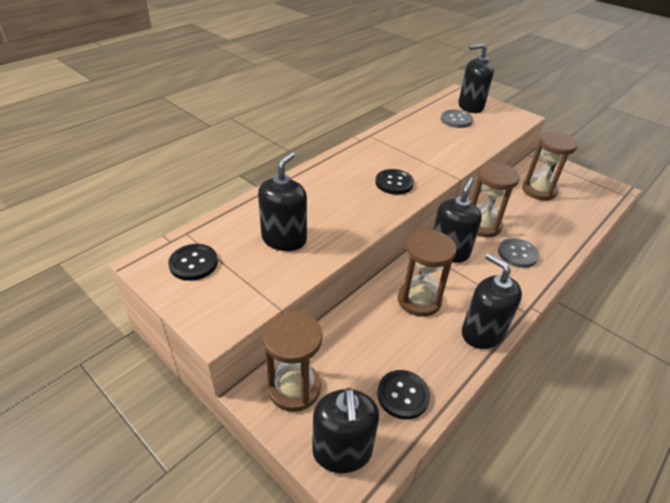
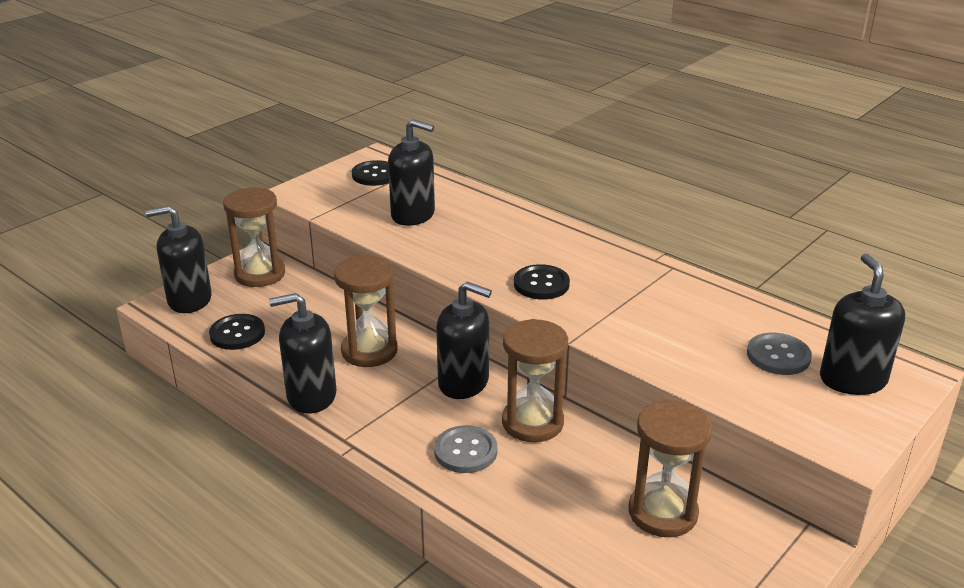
camera: 90 degrees right, 10 degrees down
(482, 333) = (311, 396): black soap dispenser -> black soap dispenser turned 150 degrees counterclockwise

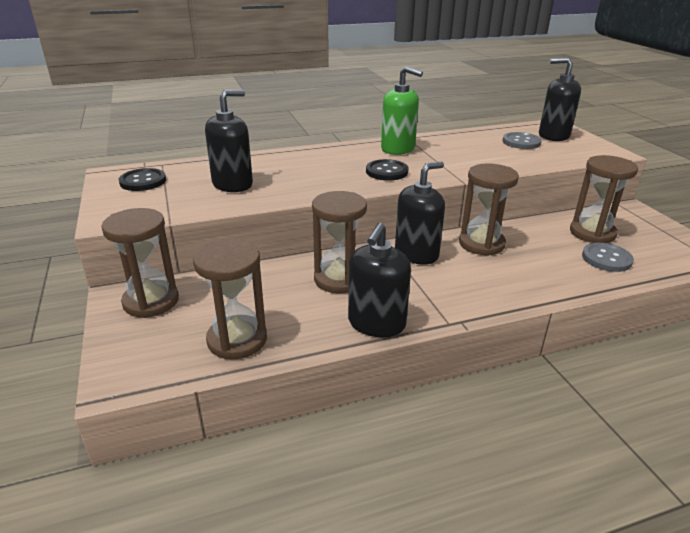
camera: 60 degrees left, 0 degrees up
(189, 300) = (137, 356): black soap dispenser -> none
(237, 334) = (237, 340): black button -> brown hourglass
(465, 451) = (498, 276): grey button -> grey button (606, 259)
(623, 271) = (398, 149): none -> green soap dispenser

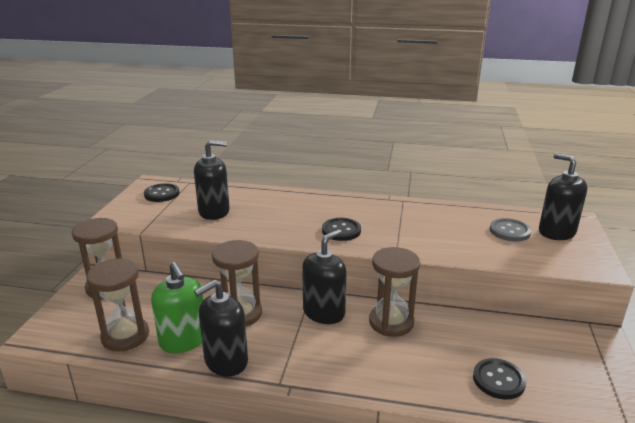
camera: 30 degrees right, 5 degrees down
(398, 149) = (379, 210): green soap dispenser -> green soap dispenser (183, 340)
(416, 254) = (324, 312): black soap dispenser -> black soap dispenser turned 45 degrees counterclockwise
(592, 233) = (517, 348): brown hourglass -> none
(606, 259) = (498, 380): grey button -> black button

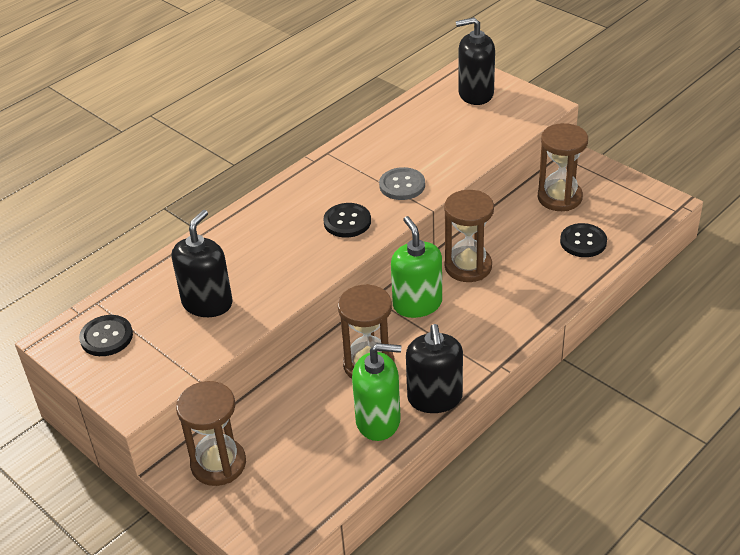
camera: 55 degrees left, 15 degrees up
(125, 336) = (333, 466): brown hourglass -> brown hourglass (559, 197)
(324, 312) = (417, 304): black soap dispenser -> green soap dispenser
(509, 231) = (449, 118): grey button -> grey button (402, 185)

